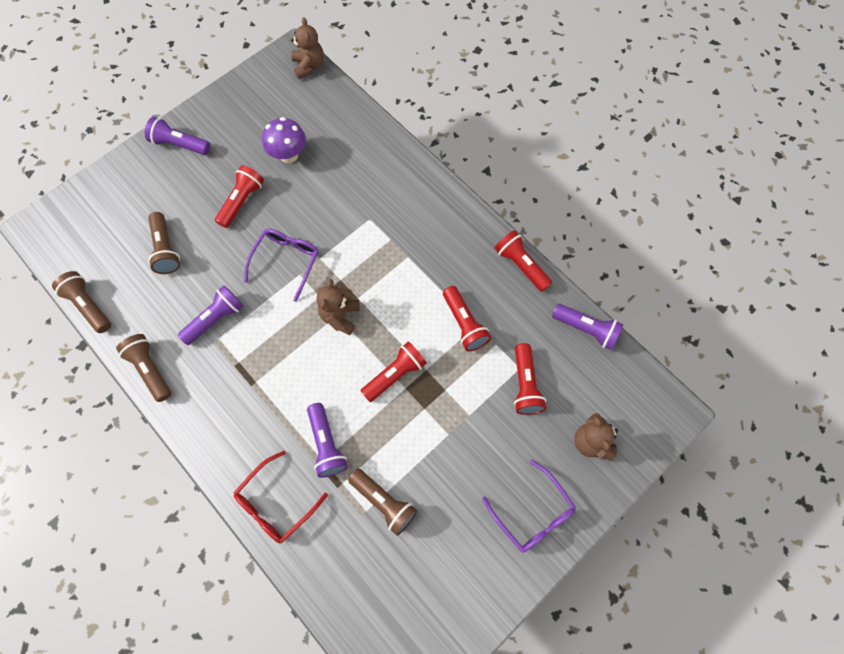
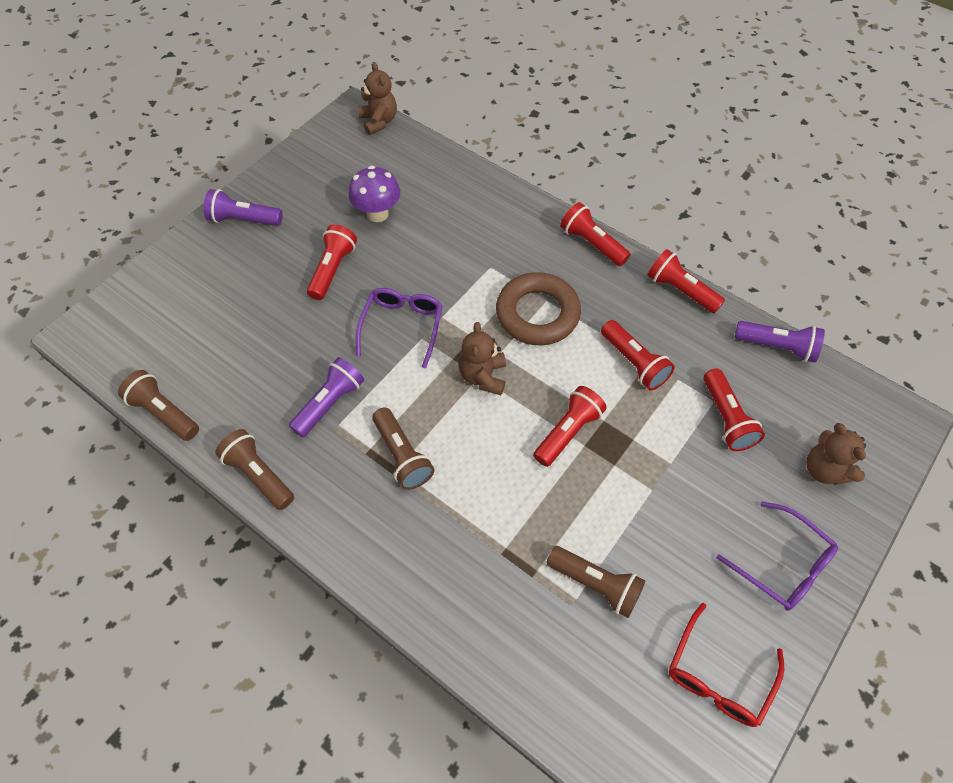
camera: 10 degrees left, 10 degrees down
(166, 249) = (250, 334): brown flashlight -> brown flashlight (402, 455)
(276, 503) = (458, 609): red glasses -> red glasses (718, 675)
(326, 444) = (505, 526): purple flashlight -> none
(397, 267) = (537, 314): none -> brown ring
(459, 210) = (592, 244): none -> red flashlight

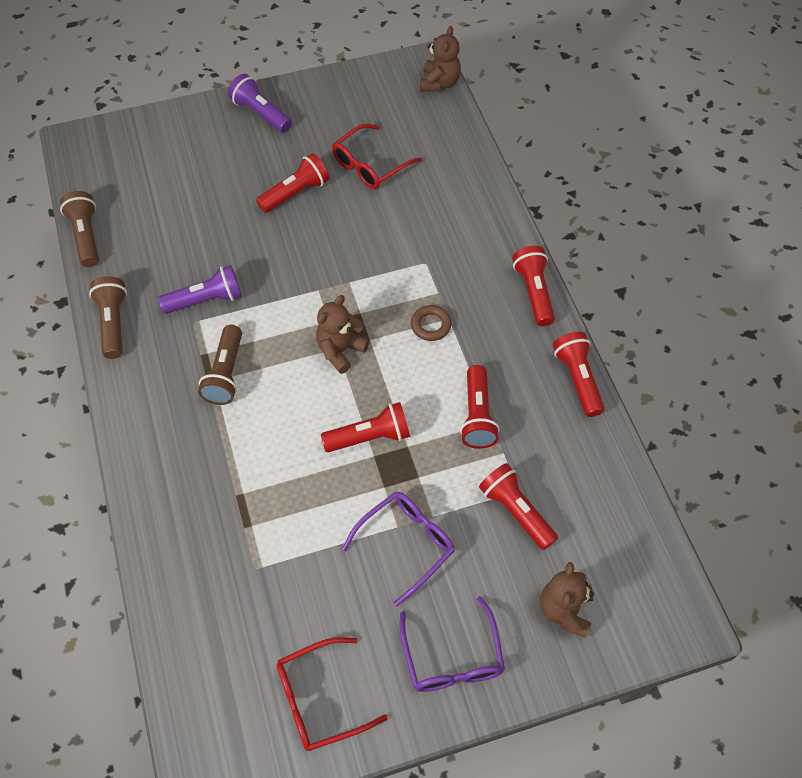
camera: 35 degrees right, 0 degrees up
(377, 214) = (370, 165): purple mushroom -> red glasses
(402, 327) = (310, 272): purple glasses -> purple glasses (406, 544)
(537, 314) = (431, 325): brown ring -> brown ring, size x0.47
(595, 584) = (287, 566): brown flashlight -> none
(726, 418) = (516, 511): red flashlight -> red flashlight turned 120 degrees clockwise
(777, 347) = (622, 481): purple flashlight -> none

